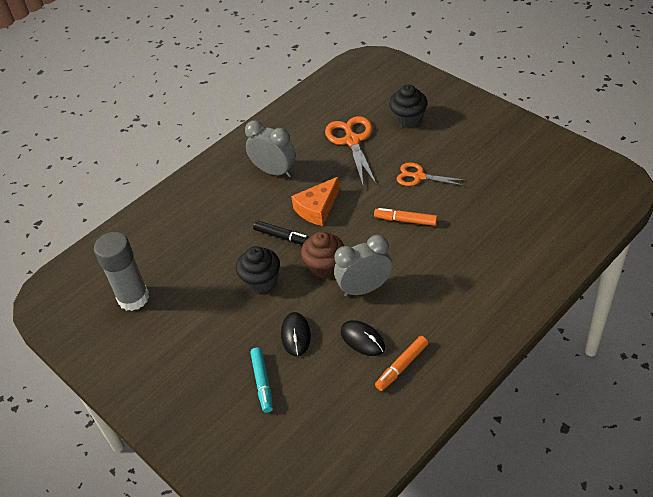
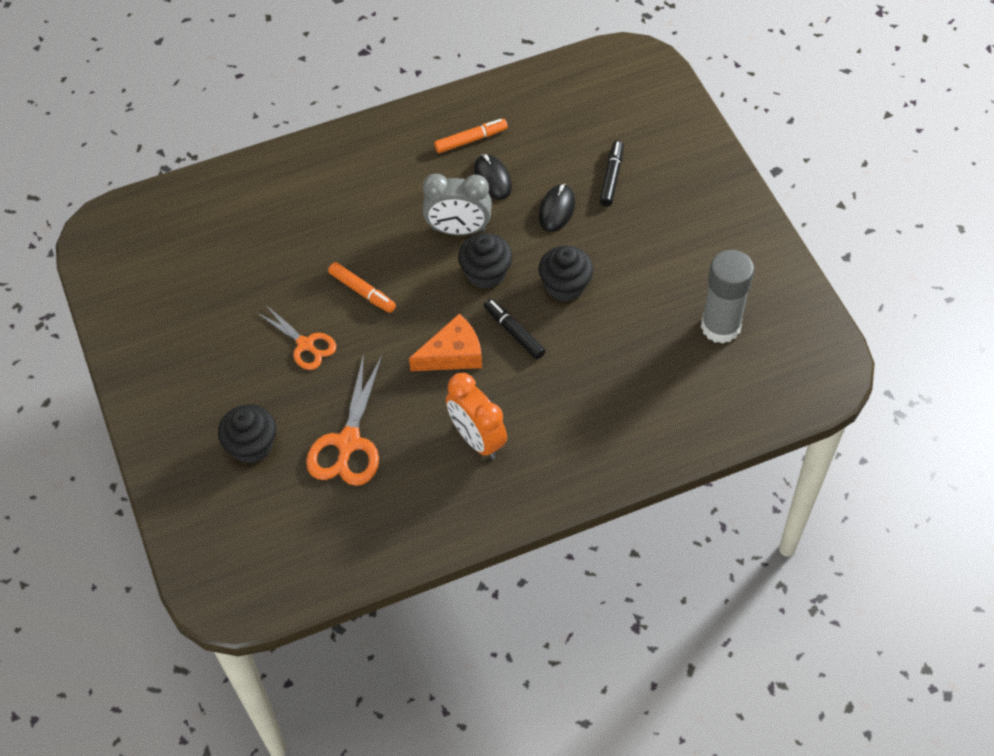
camera: 160 degrees left, 10 degrees up
(262, 382) = (611, 177): turquoise marker -> black marker
(274, 171) = (477, 439): grey clock -> orange clock
(325, 266) = (485, 273): brown cupcake -> black cupcake

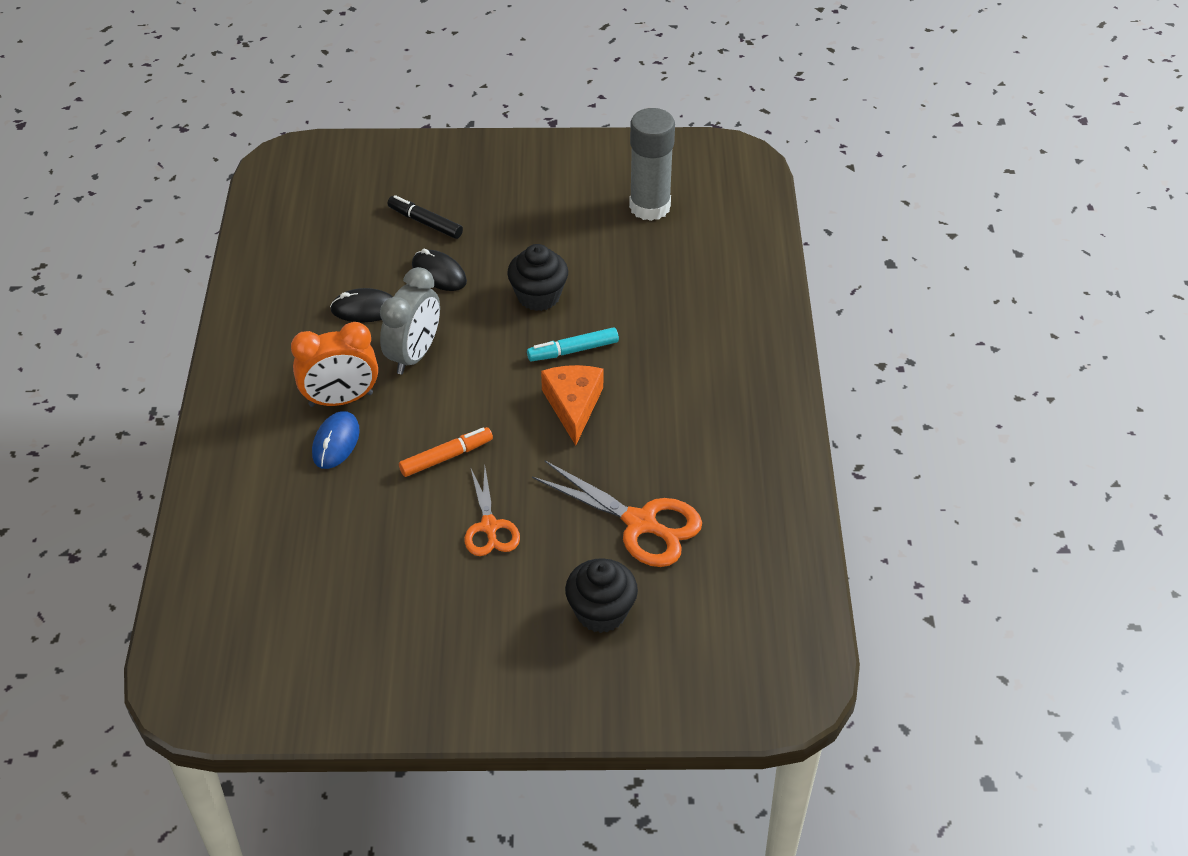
camera: 70 degrees left, 10 degrees down
(305, 345) = (489, 527): orange scissors -> orange scissors turned 105 degrees clockwise
(347, 218) = (336, 442): none -> blue mouse
(471, 140) = (299, 310): orange marker -> none
(477, 439) = (688, 416): orange clock -> orange clock (341, 399)
(485, 273) = (485, 350): black cupcake -> none
(514, 332) = (573, 350): black marker -> turquoise marker

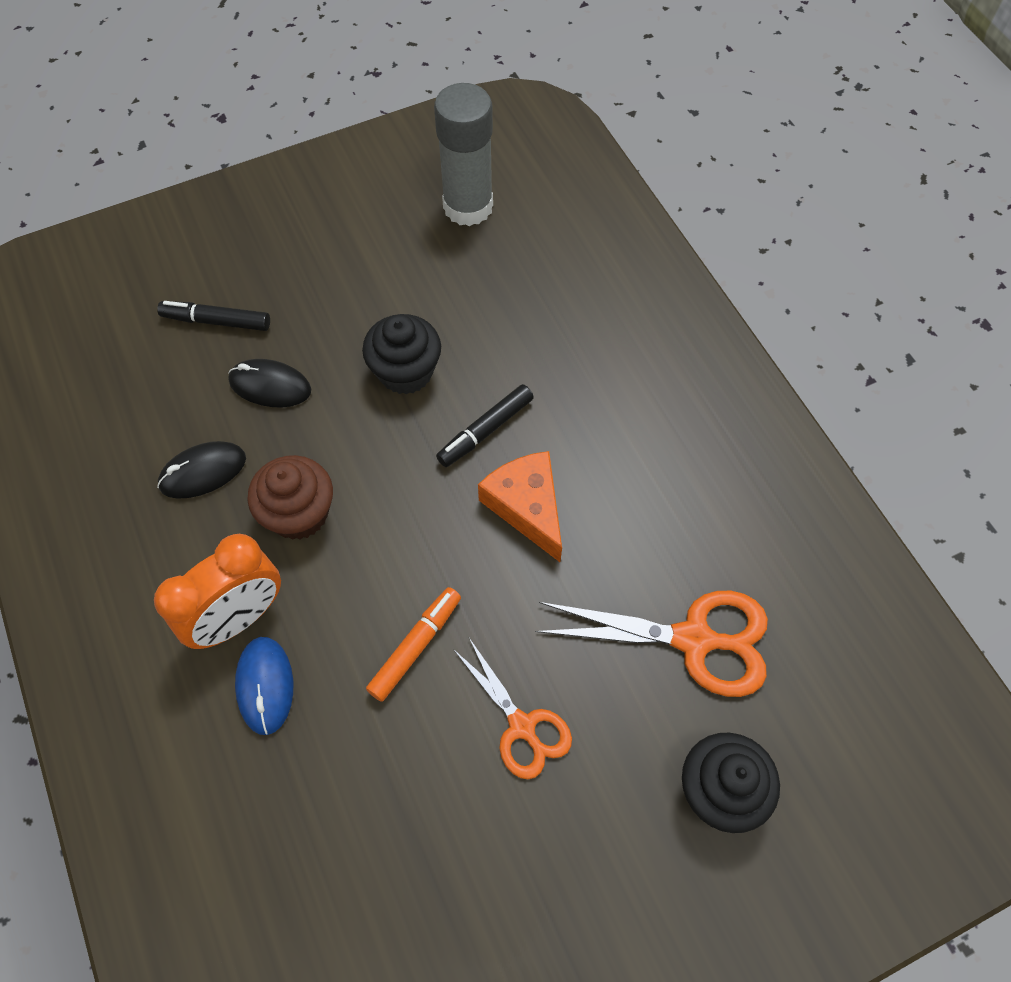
camera: 25 degrees left, 15 degrees up
(414, 355) = (299, 513): grey clock -> brown cupcake
(573, 350) = (485, 431): turquoise marker -> black marker

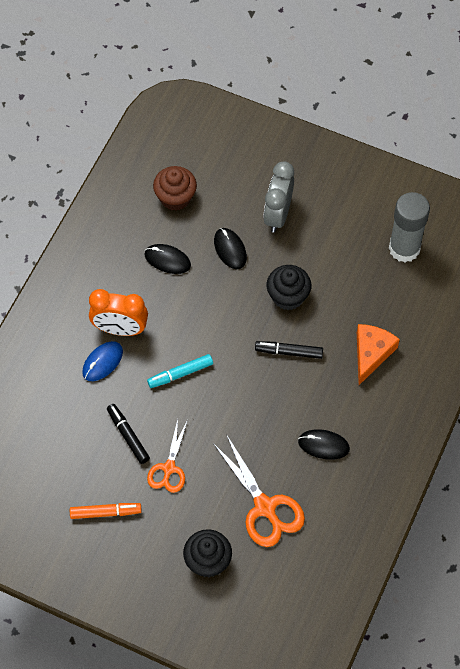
camera: 50 degrees right, 0 degrees up
(216, 321) = (241, 200): black marker -> black marker (128, 436)
(282, 297) = (278, 215): none -> grey clock
(299, 513) = (183, 312): brown cupcake -> brown cupcake (175, 197)
(388, 591) = (180, 374): none -> turquoise marker
(415, 646) = (166, 403): orange marker -> orange marker (105, 512)
(527, 507) = (267, 397): orange cheese -> orange cheese (371, 353)
(659, 493) = (323, 445): none -> black mouse

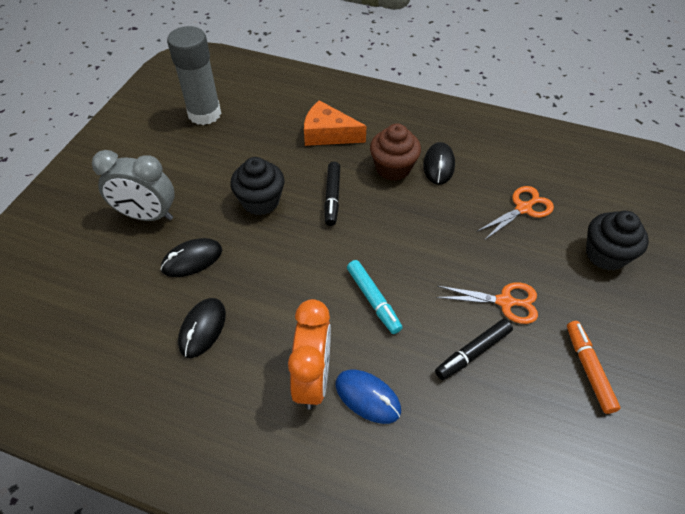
camera: 95 degrees left, 10 degrees down
(175, 197) = (101, 327): brown cupcake -> brown cupcake (393, 168)
(265, 507) = (523, 208): orange scissors -> orange scissors, size x0.64

